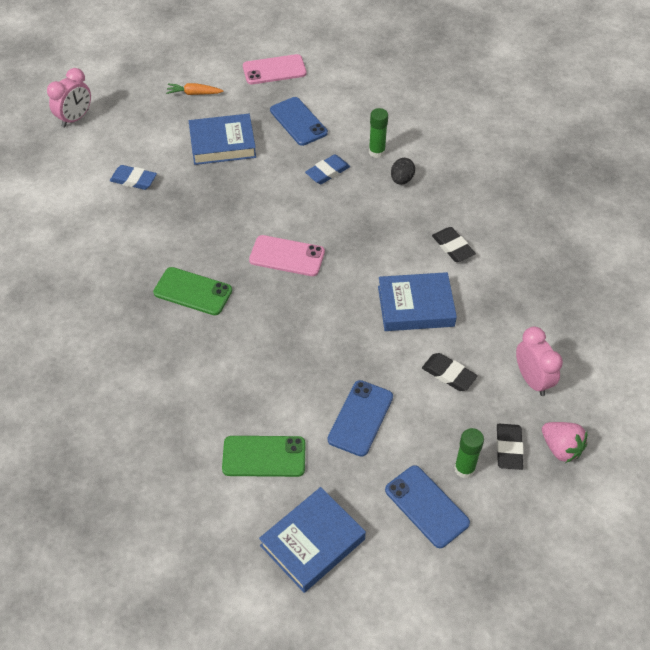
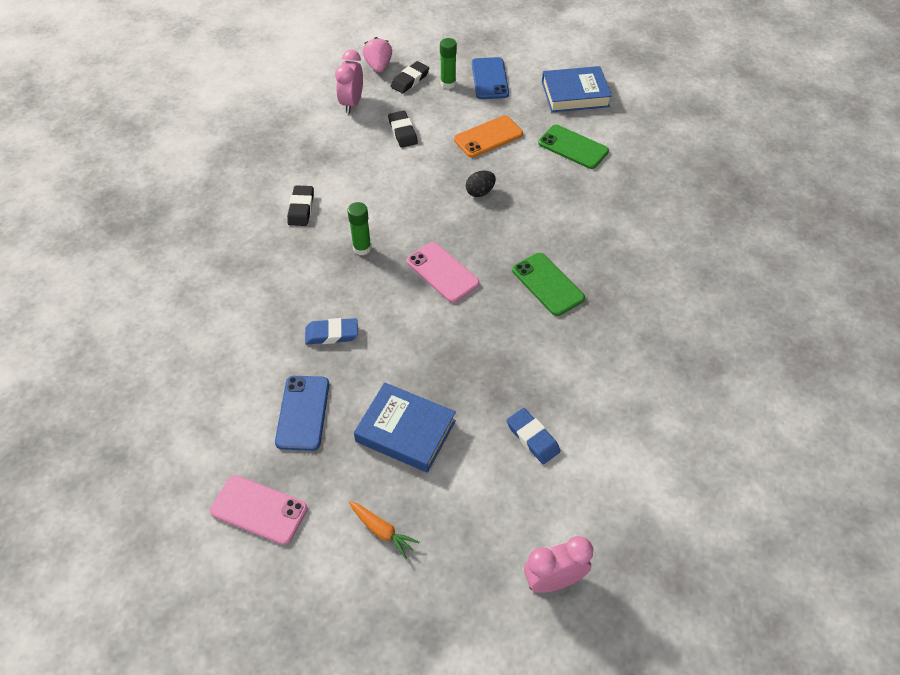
camera: 145 degrees left, 0 degrees up
(360, 418) = (488, 137): blue phone -> orange phone
(377, 152) = (265, 329): green glue stick -> green glue stick (362, 248)
(401, 179) = (274, 288): black egg -> black egg (480, 192)
(415, 306) = (378, 182): blue book -> none

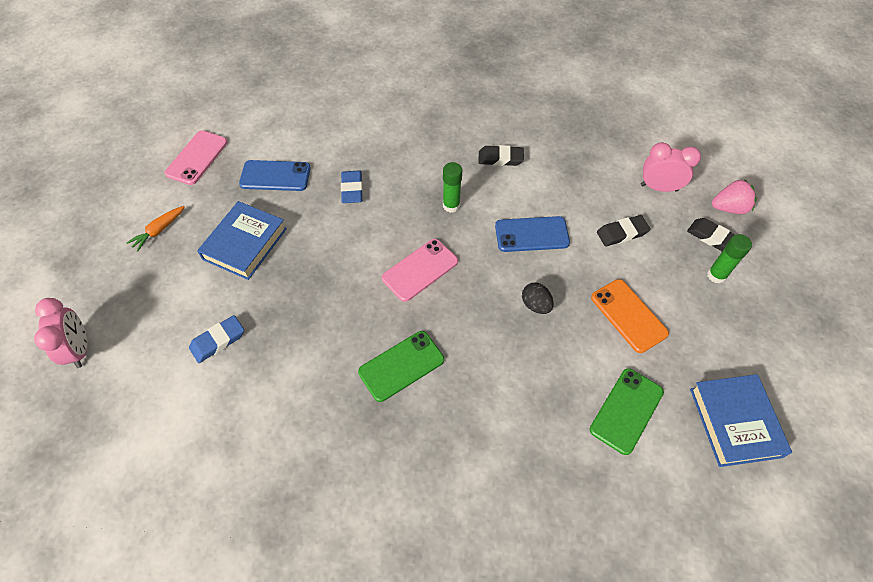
camera: 90 degrees right, 5 degrees up
(490, 79) = (738, 320): blue phone -> blue phone (532, 234)

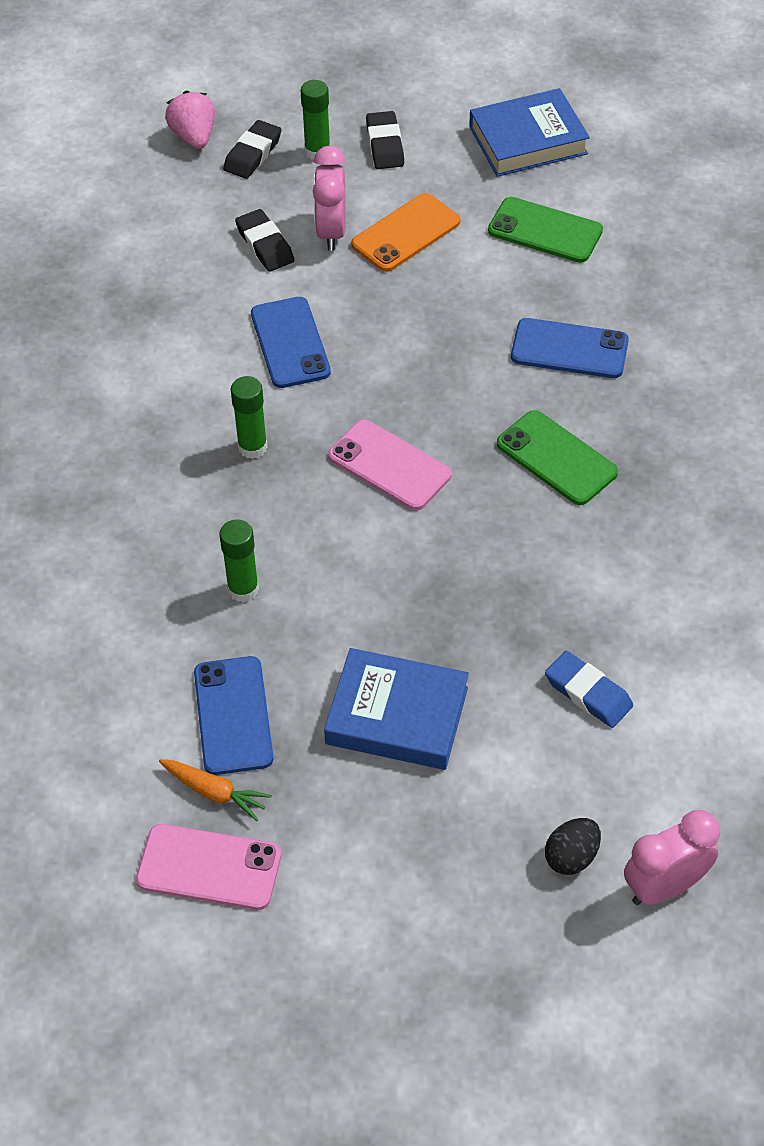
camera: 100 degrees left, 5 degrees down
(159, 231) = (401, 864): orange carrot -> orange carrot (215, 792)
(352, 189) = (243, 589): blue eraser -> green glue stick
(500, 158) = (135, 397): black eraser -> black eraser (385, 145)
(500, 398) = (569, 349): none -> blue phone
(535, 305) = (415, 327): black egg -> black egg (571, 857)
(659, 188) = (167, 208): pink clock -> pink clock (331, 232)

